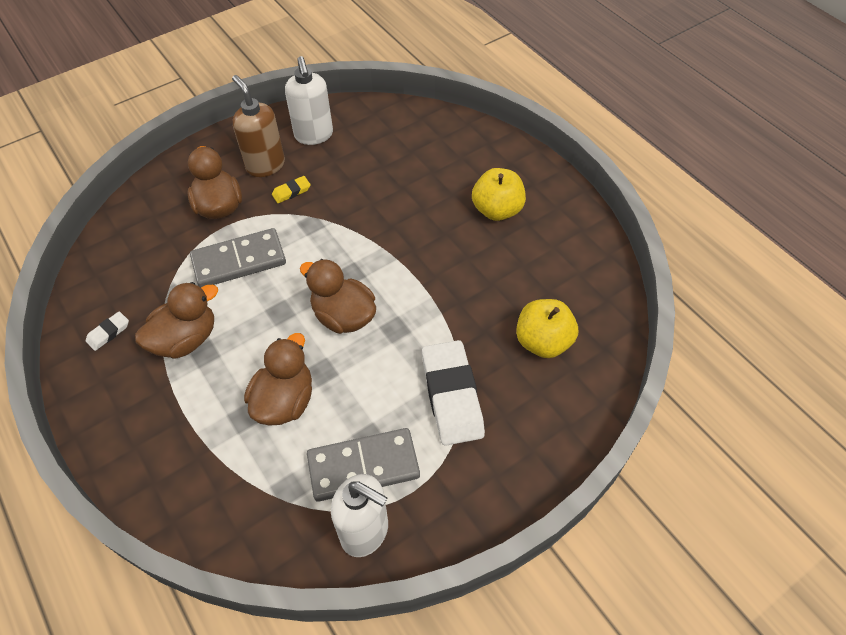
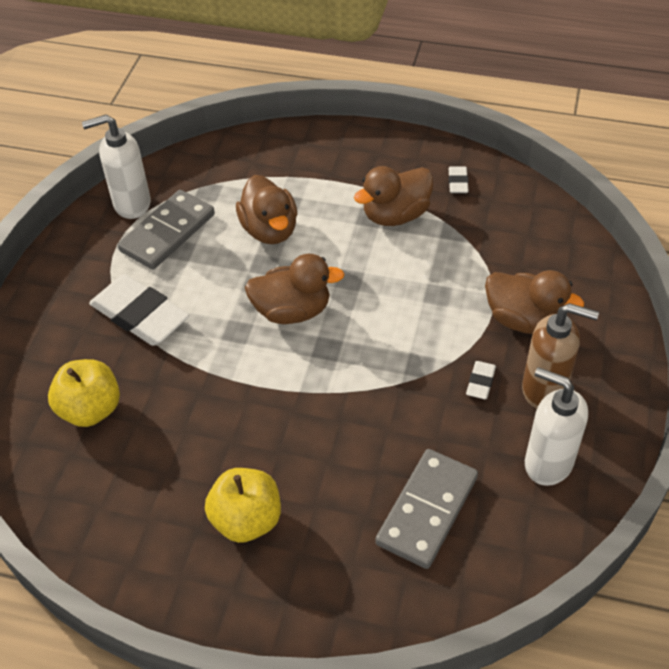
camera: 140 degrees right, 5 degrees down
(186, 339) = (395, 215): brown duck -> brown duck turned 45 degrees clockwise
(239, 261) = (437, 290): grey domino -> grey domino (427, 510)
(291, 192) = (480, 382): yellow eraser -> white eraser

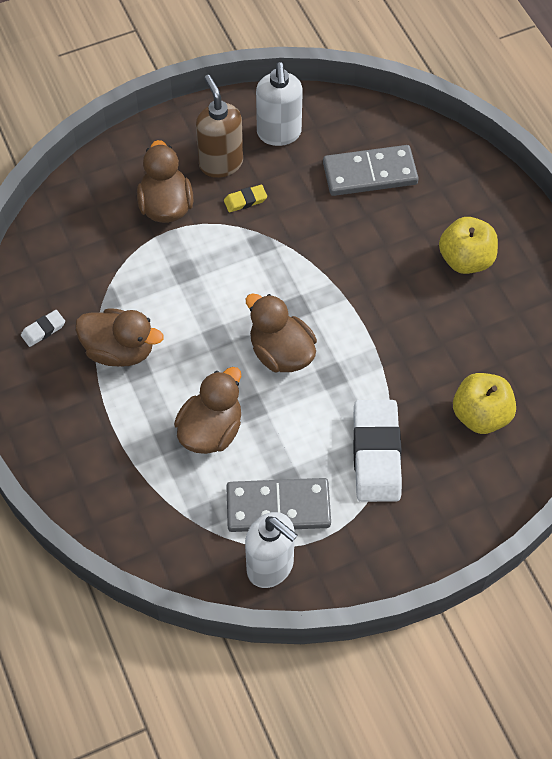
camera: 130 degrees left, 10 degrees up
(480, 382) = (245, 200): white eraser -> yellow eraser

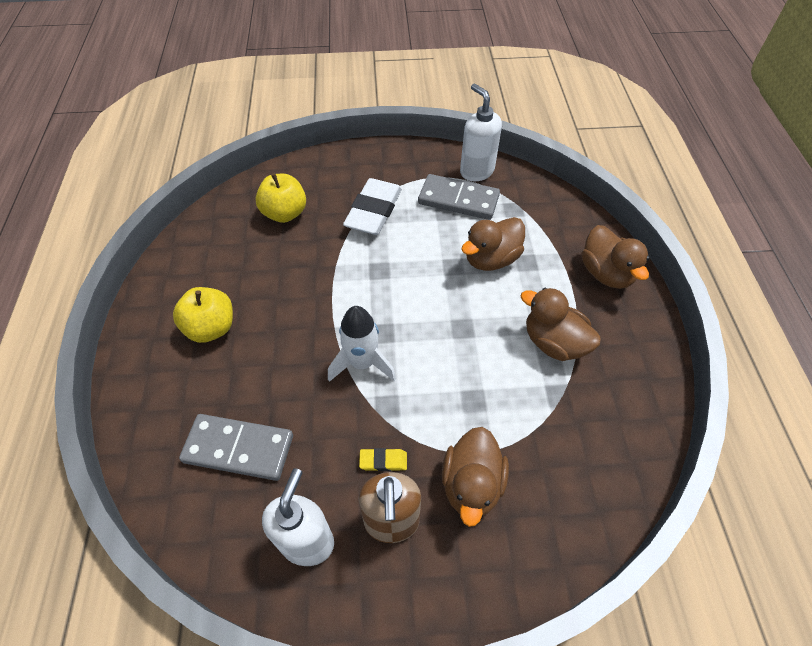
camera: 160 degrees left, 5 degrees down
(43, 330) = (625, 383): white eraser -> none
(281, 353) = (412, 299): brown duck -> brown duck (606, 273)
(301, 272) = (362, 363): none -> white rocket

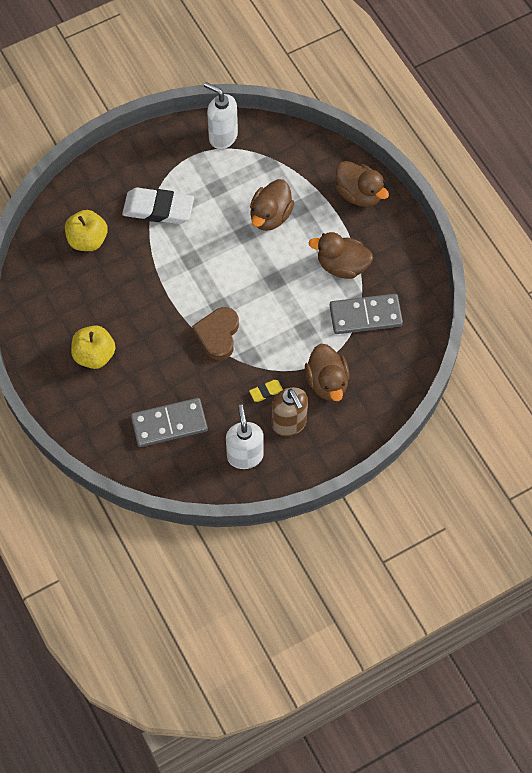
camera: 25 degrees left, 10 degrees up
(362, 363) = (218, 335): white rocket -> brown heart
(373, 211) = (158, 209): white eraser -> white eraser turned 75 degrees counterclockwise
(458, 200) = (221, 171): grey domino -> grey domino (365, 316)

